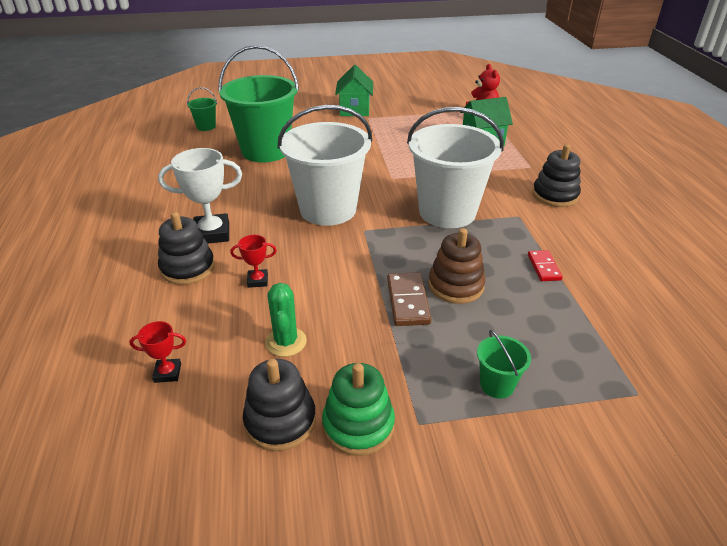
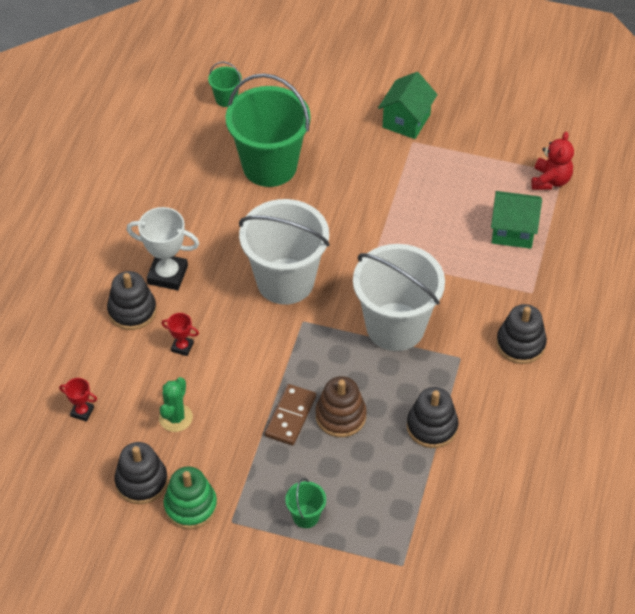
camera: 25 degrees right, 15 degrees up
(543, 267) = (432, 426): red domino -> black stacking toy

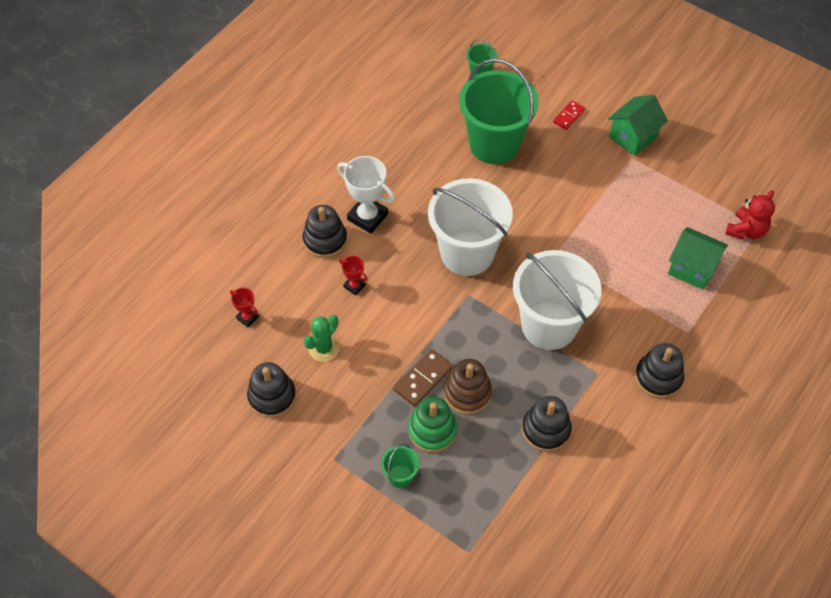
camera: 20 degrees right, 5 degrees up
(190, 506) = (304, 433): green stacking toy -> green stacking toy (432, 430)
(334, 118) = (569, 116): none -> red domino

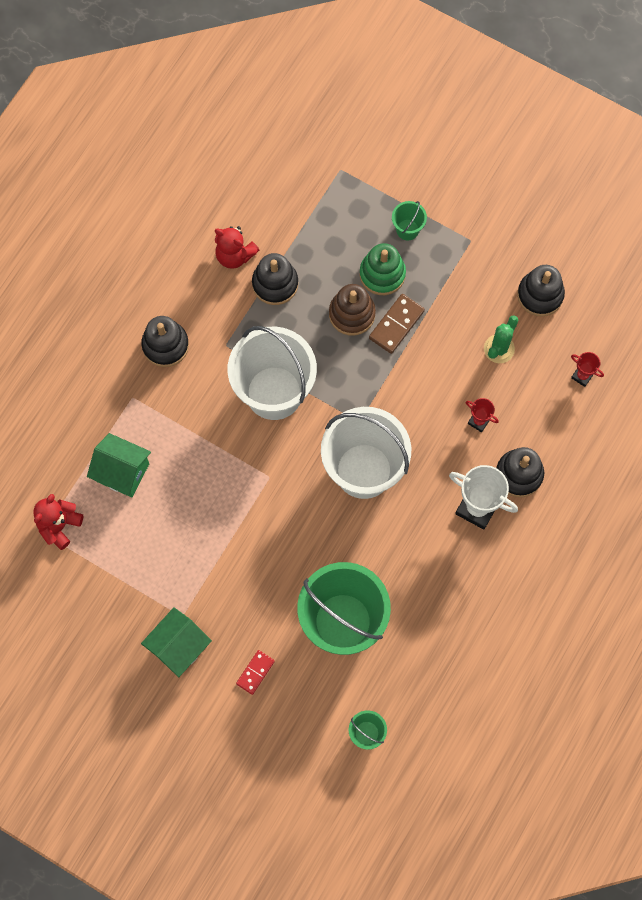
camera: 175 degrees right, 15 degrees up
(589, 463) = (234, 255): none -> red teddy bear

